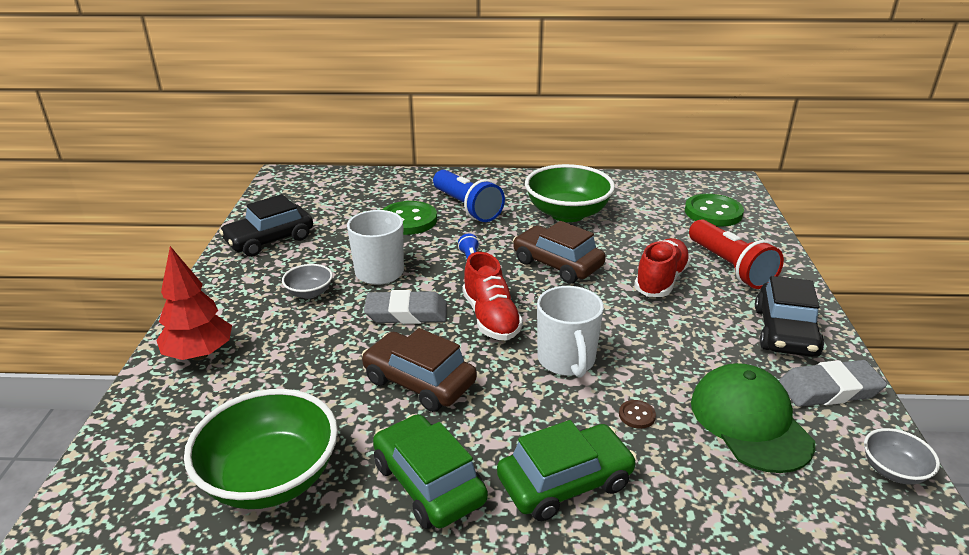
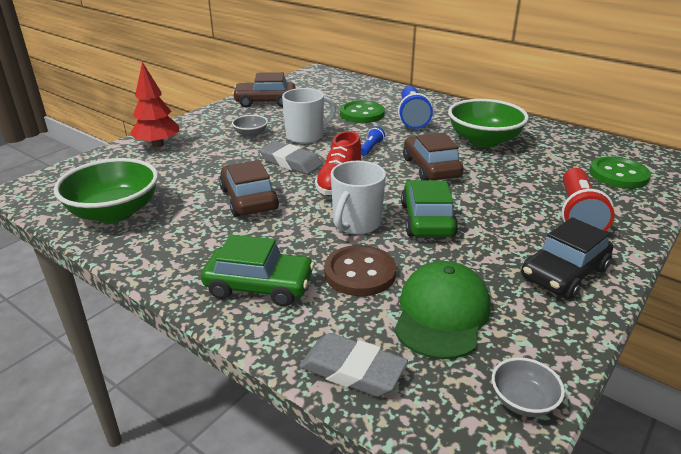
camera: 35 degrees right, 0 degrees up
(269, 240) = (265, 102): black car -> brown car
(428, 483) = (184, 250): green car -> green car (427, 220)
(637, 415) = (360, 273): brown button -> brown button, size x2.32
(661, 280) = (500, 203): red shoe -> none
(829, 389) = (546, 325): grey eraser -> grey eraser (352, 370)

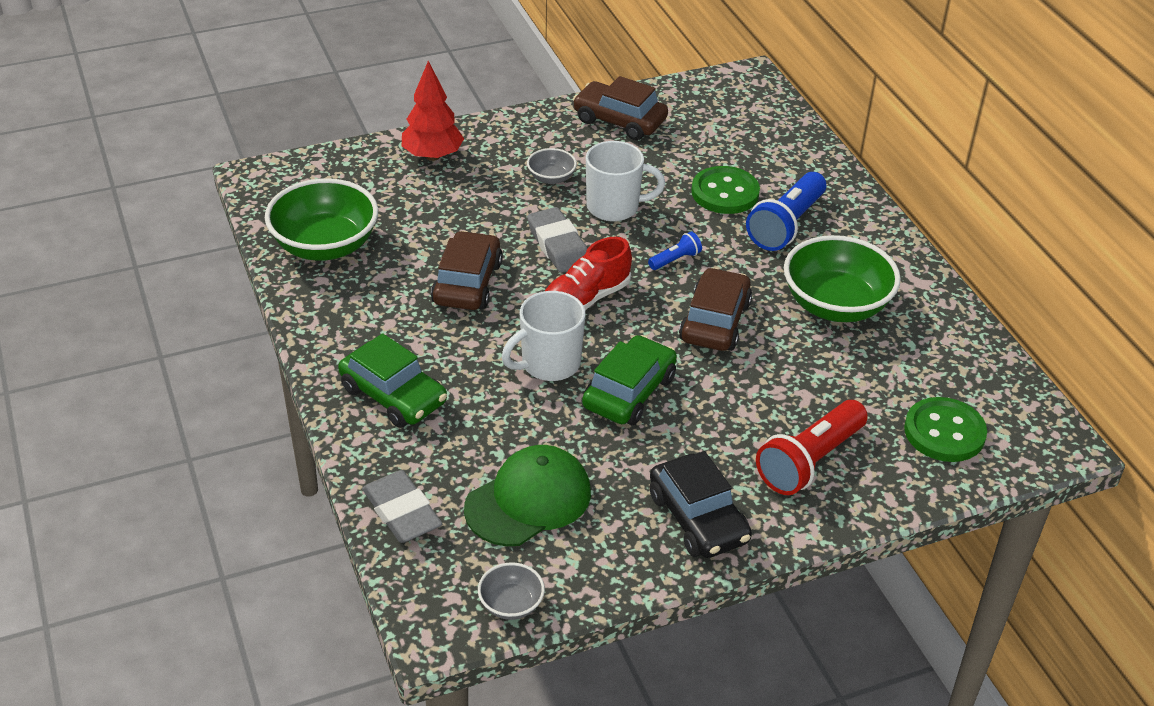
camera: 30 degrees right, 10 degrees up
(360, 273) = (496, 423): brown button -> none
(564, 273) = (698, 518): black car -> black car turned 105 degrees counterclockwise

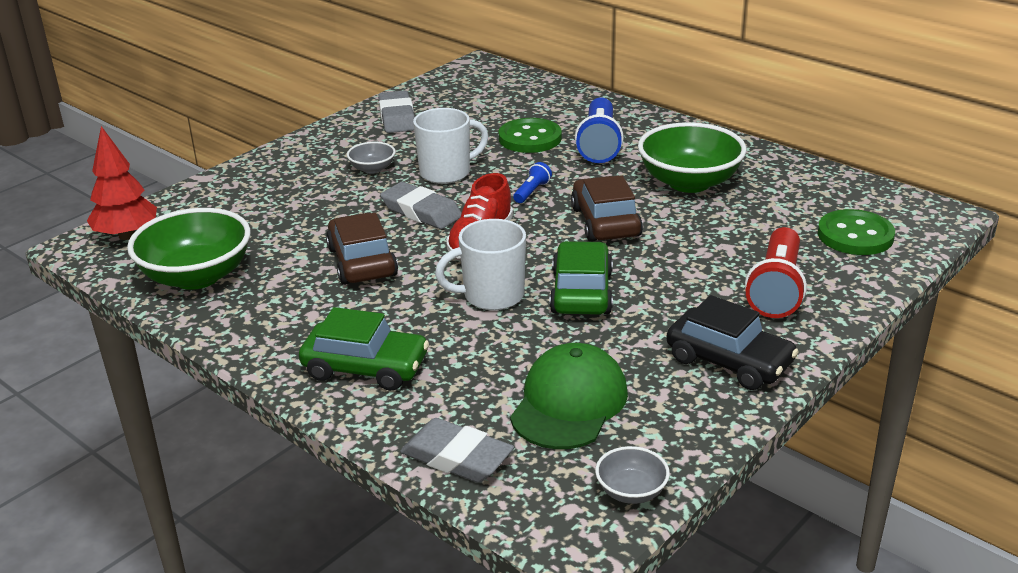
camera: 25 degrees left, 10 degrees down
(433, 156) = (248, 183): red tree -> red tree (127, 235)
(549, 364) = (491, 296): white mug -> white mug turned 45 degrees clockwise
(619, 121) = (397, 117): brown car -> grey eraser

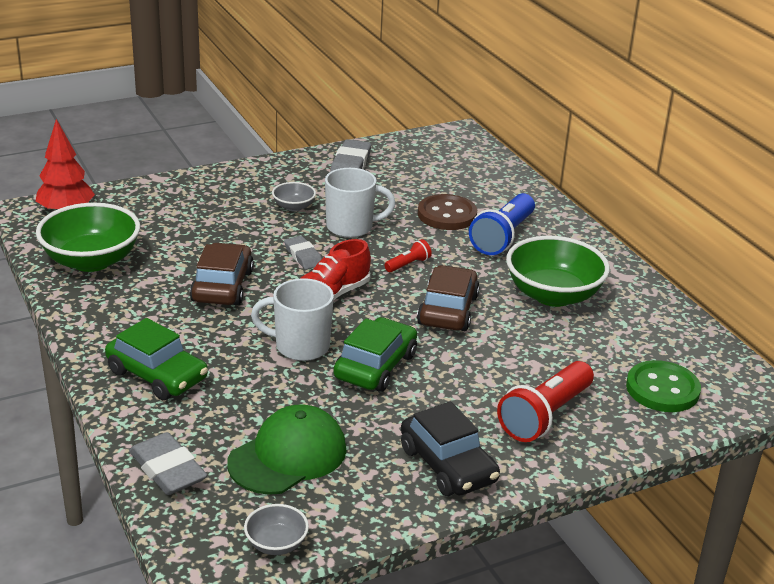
camera: 20 degrees right, 0 degrees up
(421, 211) = (303, 256): grey eraser -> grey eraser, size x0.66
(530, 138) = (447, 215): green button -> brown button
(532, 192) = (408, 264): blue flashlight -> red flashlight

